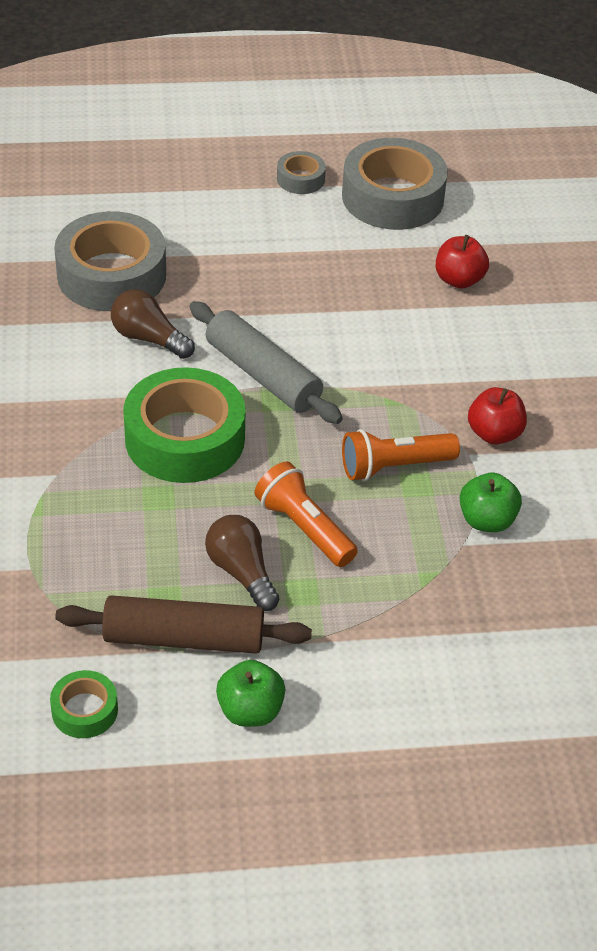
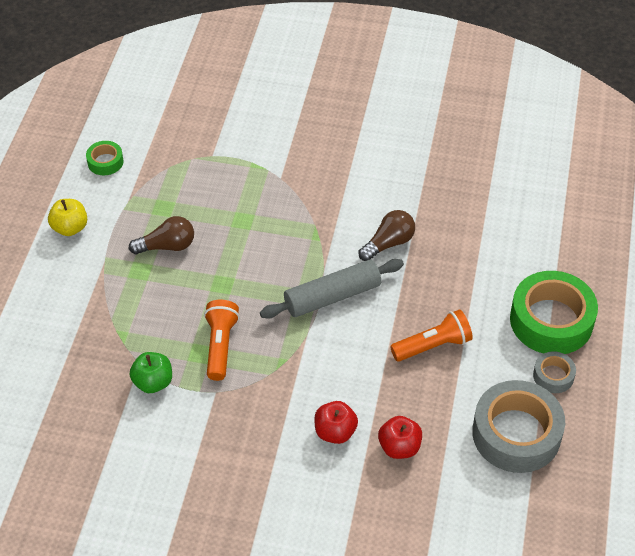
camera: 110 degrees right, 5 degrees up
(111, 275) = (461, 236): grey tape -> none
(184, 638) = (132, 210): brown rolling pin -> none
(185, 438) = (287, 243): green tape -> green tape (551, 320)
(250, 711) = (70, 228): green apple -> yellow apple
(304, 528) = (188, 284): orange flashlight -> orange flashlight (433, 346)
(494, 434) = (228, 414): red apple -> red apple (335, 432)

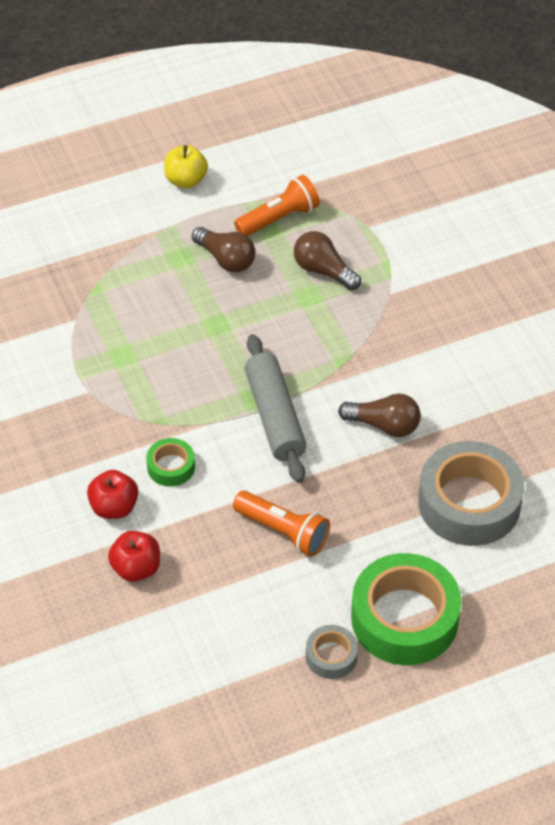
camera: 55 degrees right, 0 degrees up
(105, 162) = (286, 156): green tape -> green tape (171, 467)
(153, 382) = (62, 341): green apple -> none
(220, 346) = (143, 365): orange flashlight -> orange flashlight (279, 218)
(228, 200) = (323, 271): none -> brown light bulb
(332, 296) = (275, 417): grey rolling pin -> grey rolling pin turned 45 degrees clockwise
(516, 434) = (229, 659): grey tape -> grey tape (469, 503)

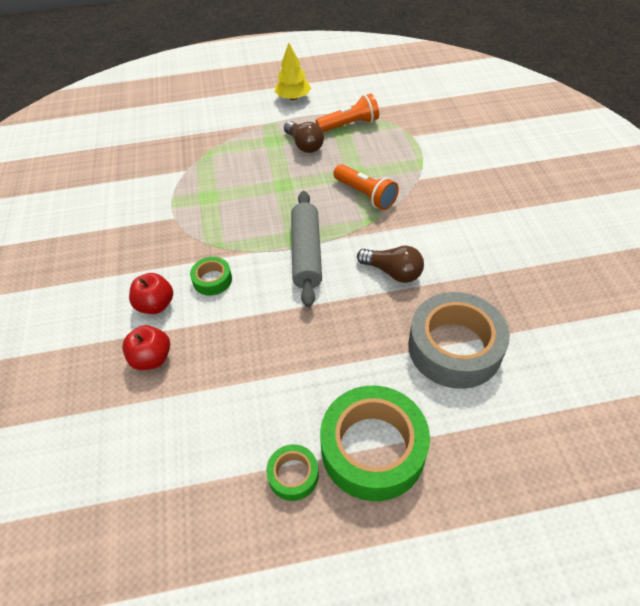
camera: 15 degrees right, 0 degrees up
(186, 180) = (293, 98): yellow apple -> yellow tree
(283, 531) = (285, 347): orange flashlight -> orange flashlight (365, 195)
(323, 271) = (372, 159): brown light bulb -> none
(331, 656) = (293, 475): grey tape -> green tape

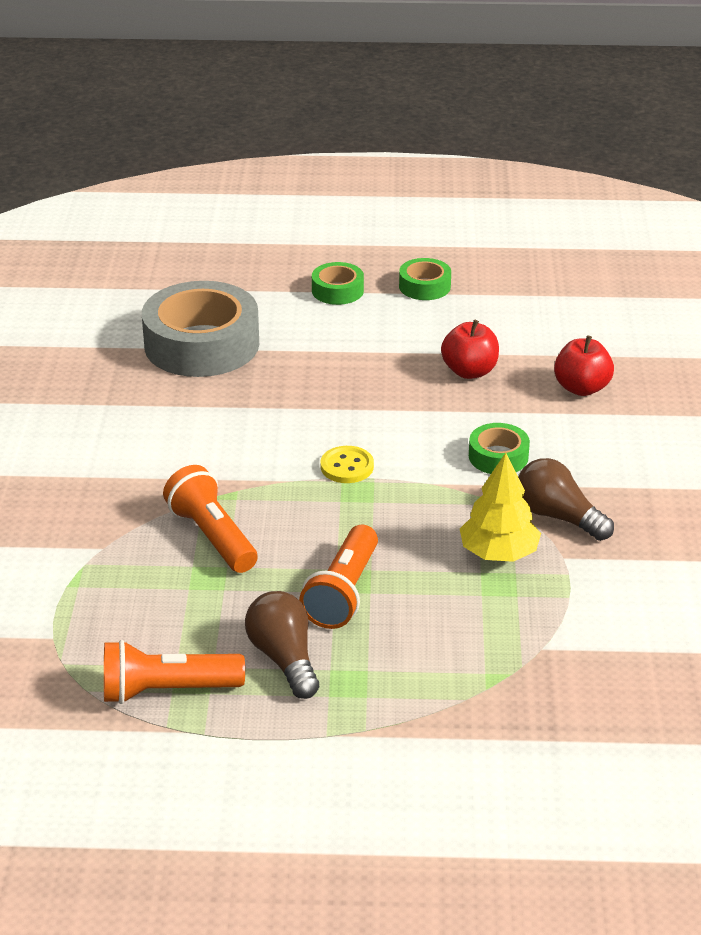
camera: 170 degrees left, 15 degrees down
(156, 305) = (582, 440): red apple -> red apple (469, 371)
(286, 178) = (343, 593): none -> orange flashlight
(293, 98) = (265, 801): yellow tree -> yellow tree (498, 553)
(307, 254) = (347, 466): grey rolling pin -> yellow button
(373, 449) = (337, 290): green tape -> green tape, size x0.48
(393, 272) = (231, 425): brown light bulb -> brown light bulb (558, 516)

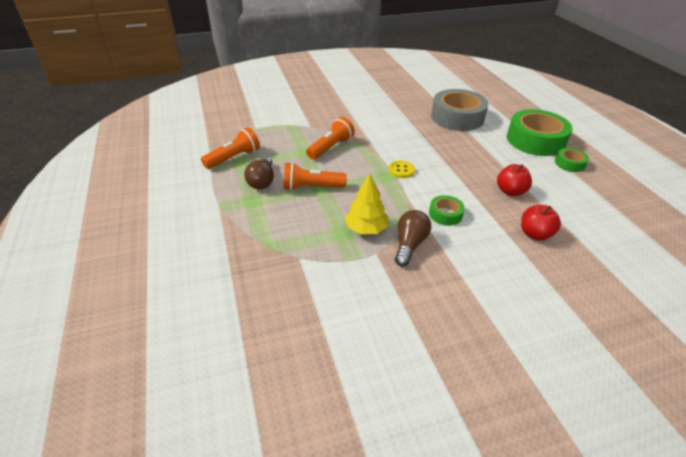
camera: 70 degrees right, 5 degrees up
(167, 690) = (234, 158): orange flashlight -> orange flashlight turned 75 degrees clockwise
(284, 658) = (262, 181): brown light bulb -> brown light bulb turned 135 degrees clockwise
(337, 290) = (535, 140): green tape -> green tape, size x2.11

